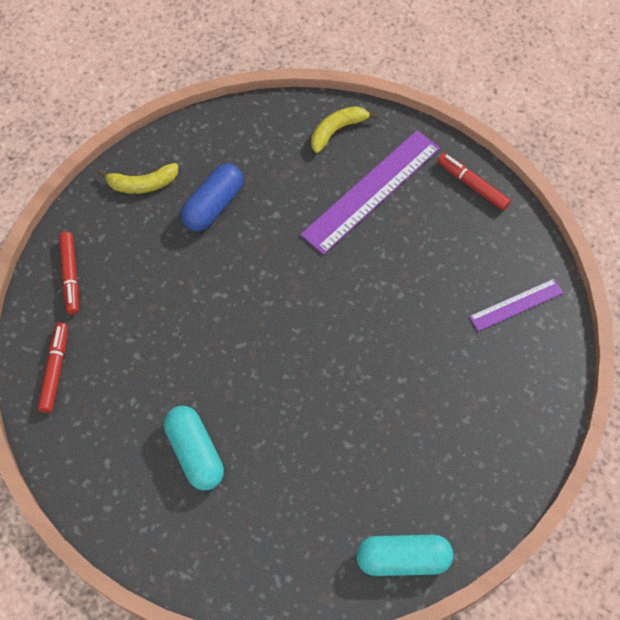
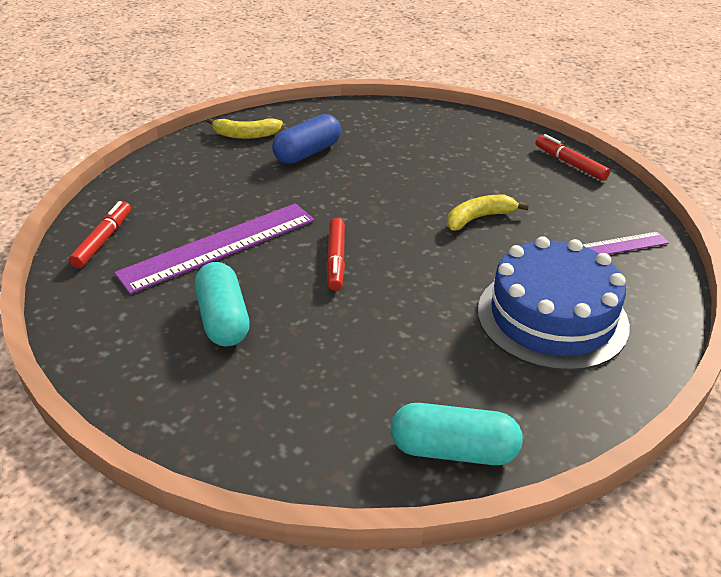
camera: 10 degrees right, 25 degrees down
(71, 276) = (152, 181): red marker -> red marker (336, 260)
(337, 130) = (439, 121): yellow banana -> yellow banana (479, 218)
(371, 191) = (466, 158): purple ruler -> purple ruler (219, 246)
(466, 405) = (552, 317): none -> blue cake

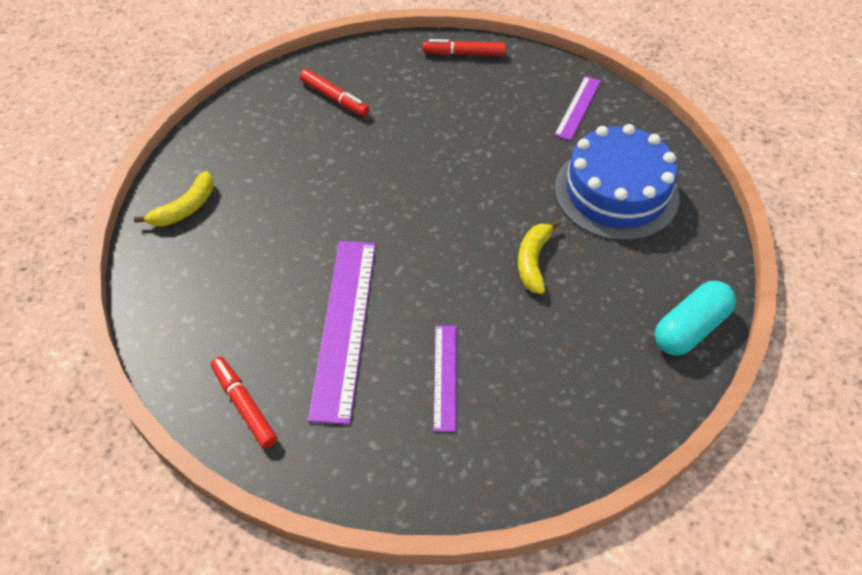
camera: 50 degrees left, 15 degrees up
(224, 319) = (445, 376): turquoise capsule -> purple ruler
(308, 153) = (268, 185): blue capsule -> none
(336, 260) = (440, 263): red marker -> red marker (335, 98)
(479, 218) = (475, 149): yellow banana -> yellow banana (533, 261)

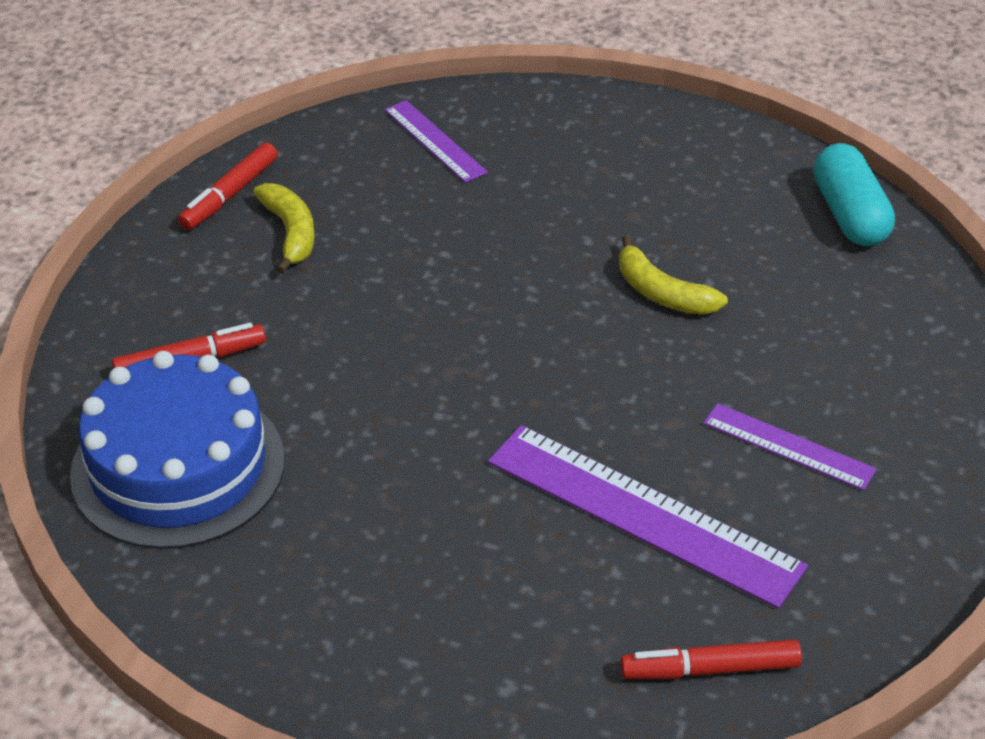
camera: 60 degrees left, 10 degrees down
(185, 208) = (274, 618): yellow banana -> yellow banana (290, 233)
(616, 192) = (606, 175): blue cake -> blue cake (178, 466)

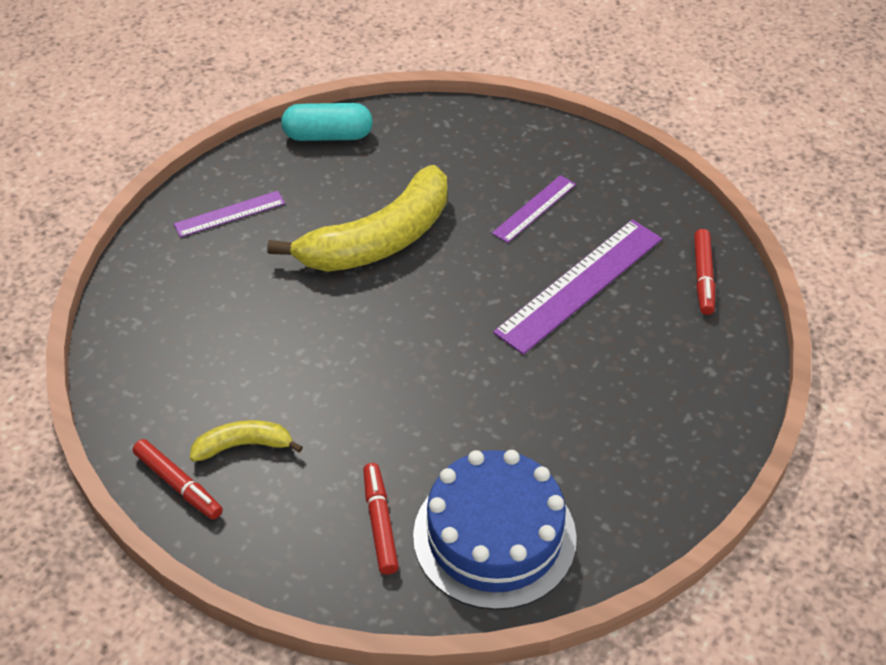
camera: 80 degrees left, 5 degrees up
(434, 141) = (159, 340): purple ruler -> purple ruler (229, 214)
(662, 293) = (379, 240): yellow banana -> yellow banana, size x2.09

